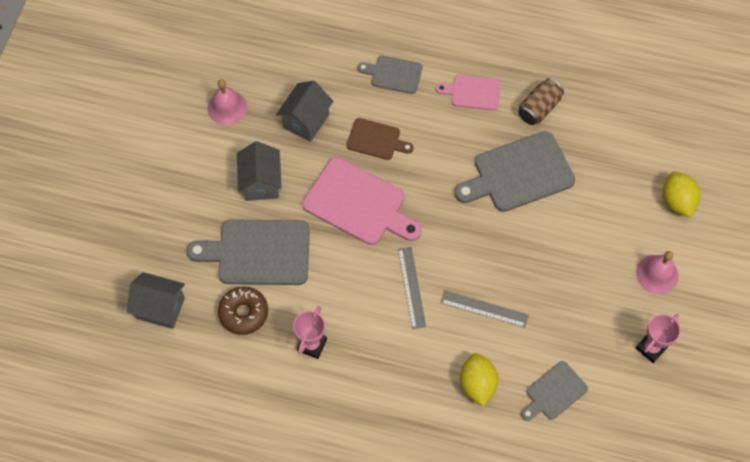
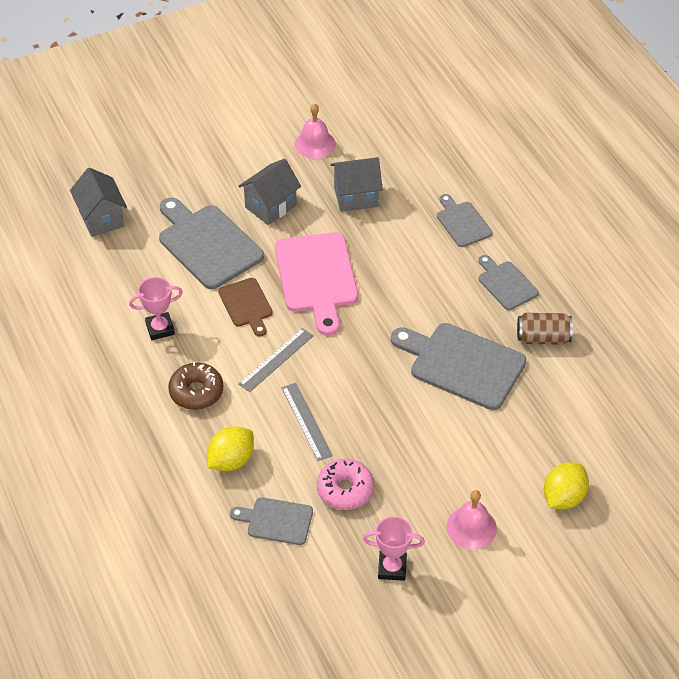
camera: 50 degrees right, 15 degrees down
(244, 313) = (146, 269): brown donut -> brown donut (196, 392)
(376, 140) = (388, 251): brown cutting board -> brown cutting board (246, 305)
(472, 92) = (506, 284): pink cutting board -> grey cutting board
(563, 328) = (345, 490): none -> pink donut

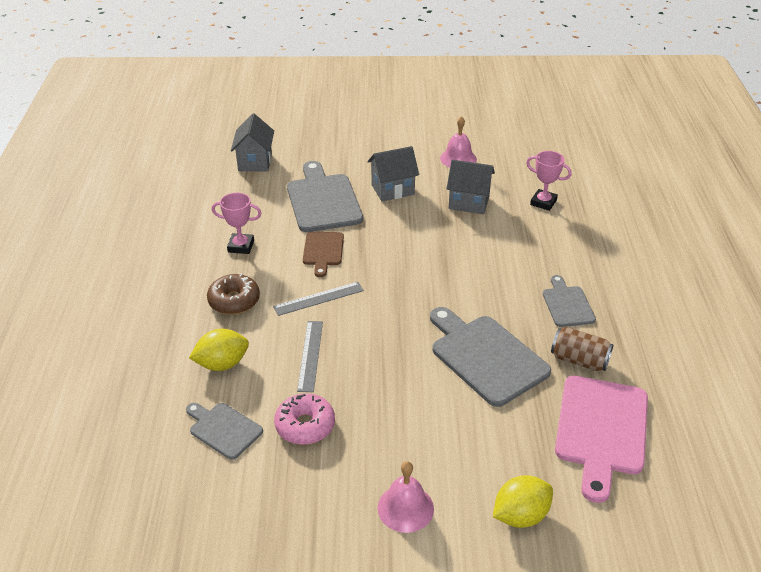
camera: 25 degrees right, 10 degrees down
(317, 277) = (396, 249): pink cutting board -> pink cutting board (601, 430)
(392, 568) = (301, 516): pink trophy -> pink trophy (543, 202)
(462, 222) = (553, 246): grey cutting board -> none

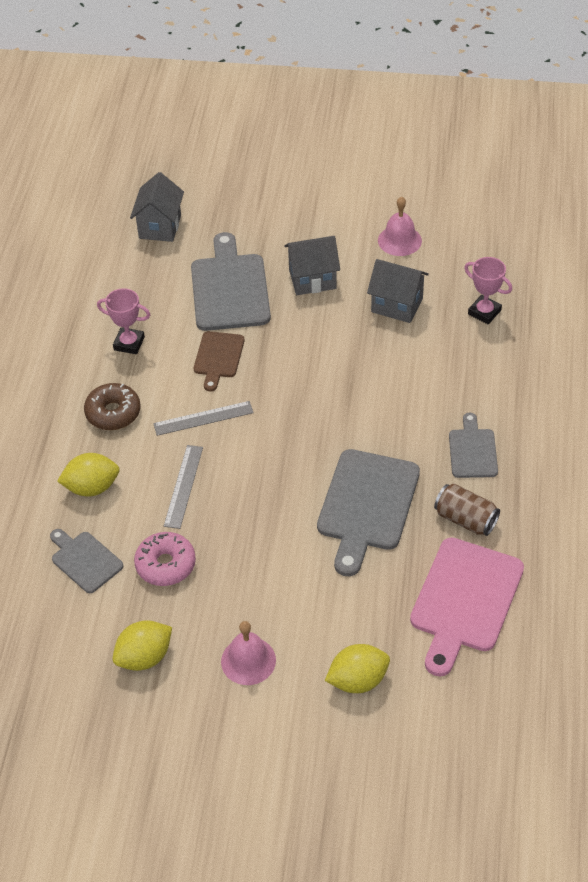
camera: 10 degrees right, 10 degrees up
(298, 516) = (144, 657): none -> yellow lemon
(485, 356) = (367, 505): grey cutting board -> grey cutting board turned 135 degrees counterclockwise

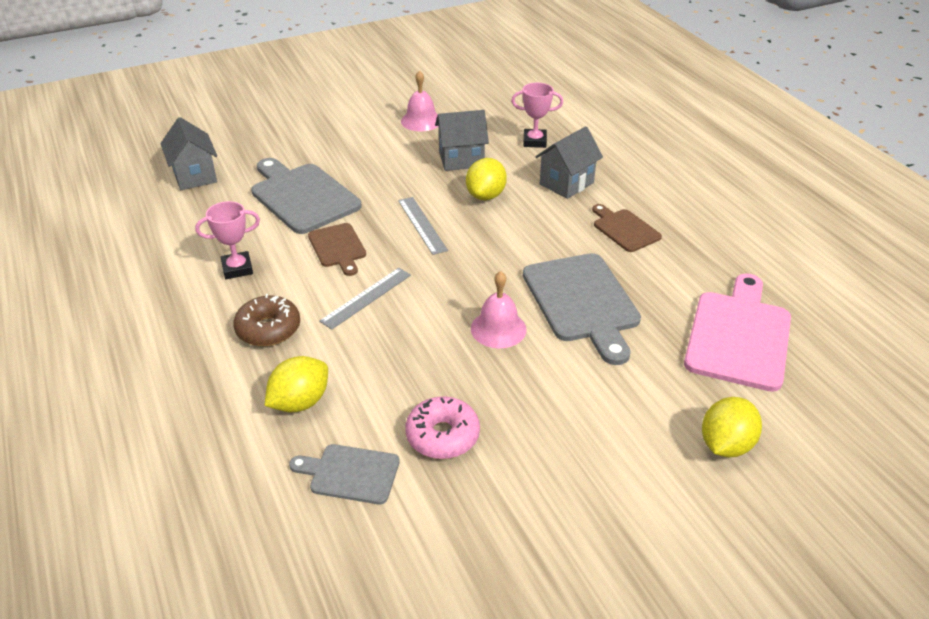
camera: 35 degrees left, 10 degrees down
(144, 657) = (502, 536): yellow lemon -> yellow lemon (486, 196)
(183, 486) = (397, 359): grey ruler -> grey ruler (422, 225)
(248, 660) = (609, 482): pink bell -> pink bell (498, 329)
(312, 279) = (372, 166): grey house -> grey house (566, 183)
(464, 600) = (739, 335): pink cutting board -> pink cutting board turned 150 degrees counterclockwise
(465, 519) = (672, 277): brown can -> none
(472, 450) = (624, 229): grey cutting board -> brown cutting board

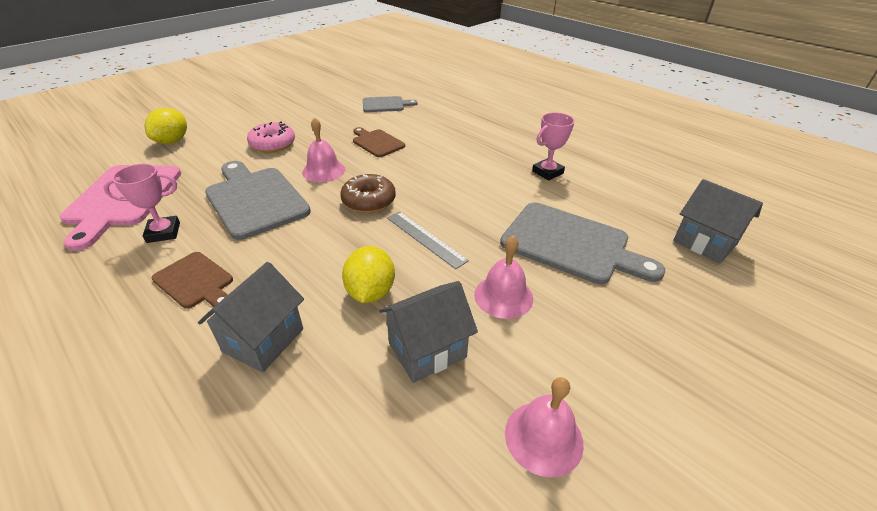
camera: 160 degrees right, 0 degrees up
(268, 329) = (483, 145): brown donut -> brown donut (369, 201)
(300, 402) = (431, 120): yellow lemon -> none
(338, 247) = (487, 202): brown cutting board -> brown cutting board (377, 142)
(366, 297) = (433, 172): grey ruler -> none
(390, 175) = (503, 296): none -> pink bell
(442, 436) = (344, 121): pink donut -> pink donut (273, 144)
(534, 141) = (320, 434): pink trophy -> pink trophy (163, 232)

